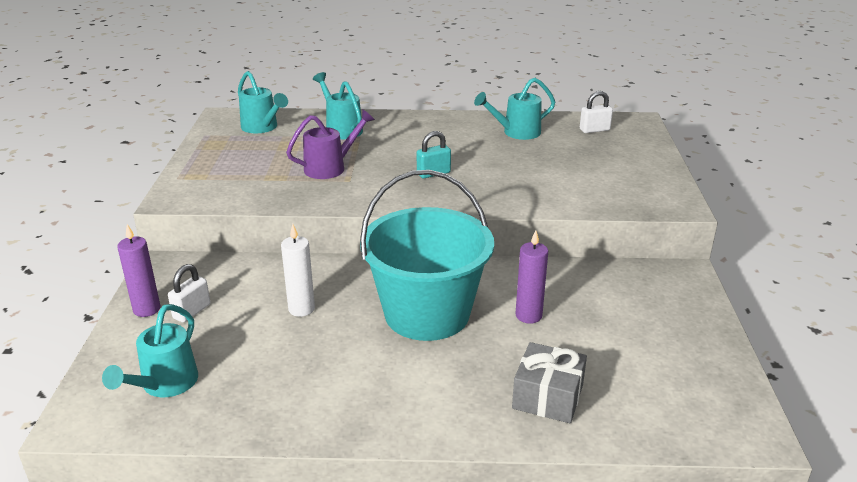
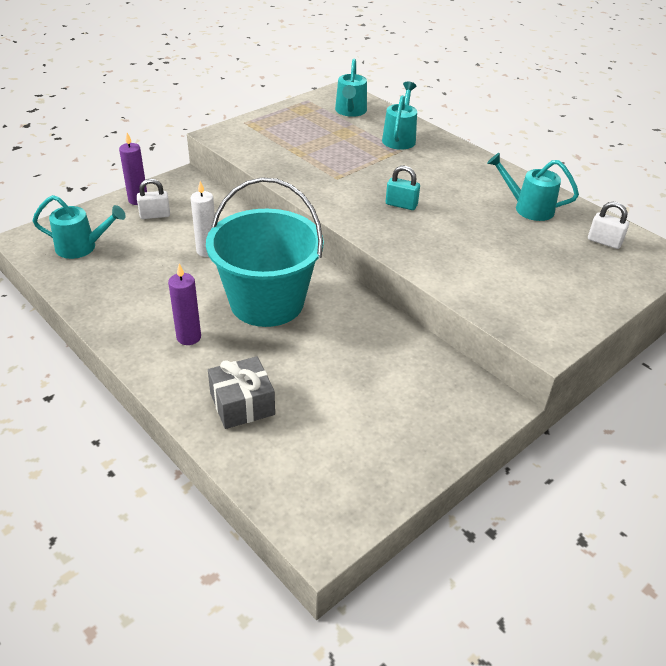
camera: 45 degrees right, 10 degrees up
(164, 385) = (82, 247): turquoise watering can -> turquoise watering can turned 150 degrees counterclockwise
(330, 168) = (341, 163): purple watering can -> none
(528, 316) = (324, 348): purple candle -> purple candle (188, 337)

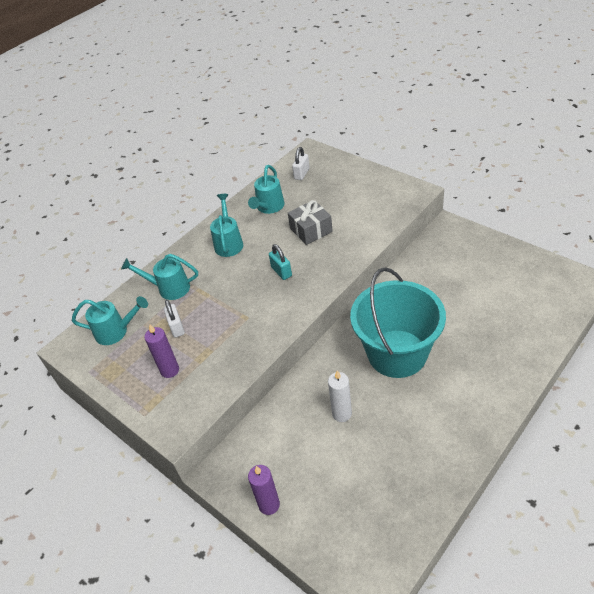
camera: 90 degrees left, 5 degrees up
(82, 247) = (367, 524): turquoise watering can -> turquoise watering can (228, 242)
(155, 215) = (294, 477): white padlock -> white padlock (177, 327)
(188, 337) = (458, 391): purple candle -> purple candle (170, 370)
(242, 404) = (508, 340): grey gift -> grey gift (311, 230)
(401, 205) = (281, 271): turquoise padlock -> turquoise padlock turned 45 degrees counterclockwise

